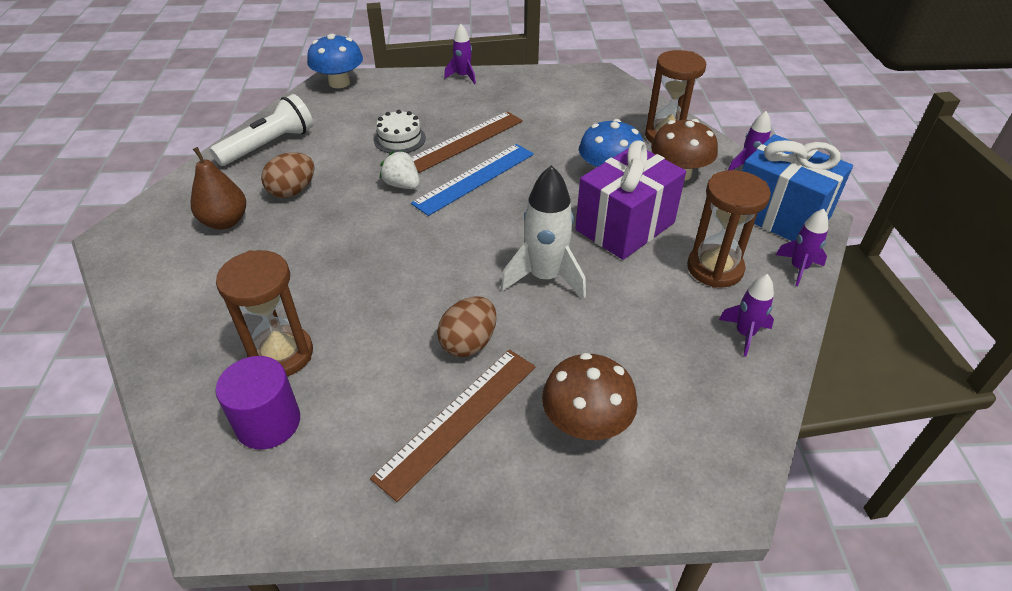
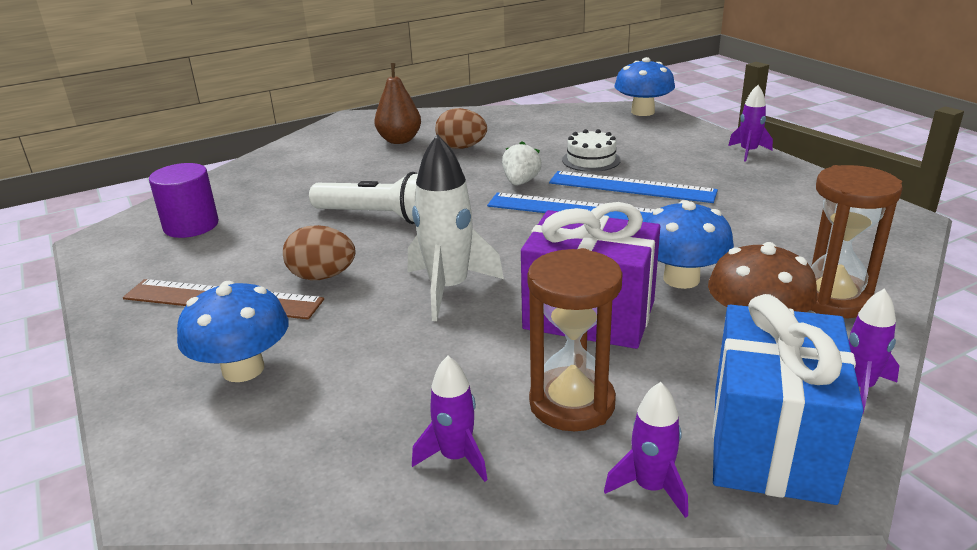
camera: 65 degrees right, 15 degrees down
(269, 145) = (513, 121): white flashlight -> white flashlight (377, 216)
(281, 354) = (264, 207): brown hourglass -> none
(465, 141) = (631, 187): brown ruler -> blue ruler
(586, 423) = (243, 369): brown mushroom -> blue mushroom

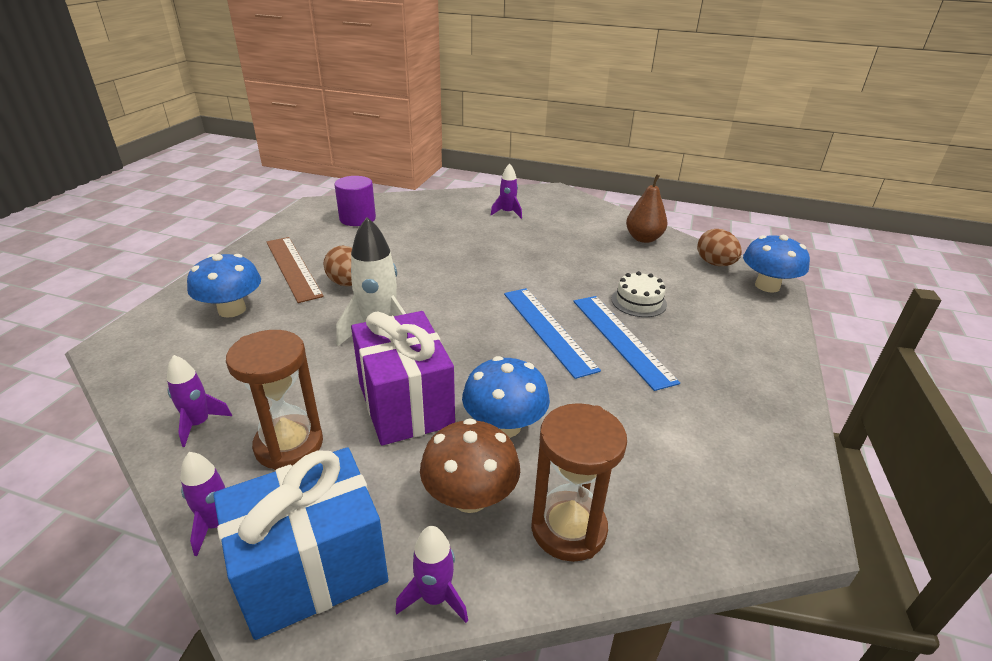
camera: 45 degrees right, 5 degrees up
(377, 216) = (439, 264): white flashlight -> none
(399, 140) = (549, 220): brown pear -> brown pear (643, 238)
(461, 147) = (574, 244): brown egg -> brown egg (715, 264)
(520, 182) = (557, 290): white strawberry -> none
(748, 152) = (784, 371): purple rocket -> purple rocket (507, 213)

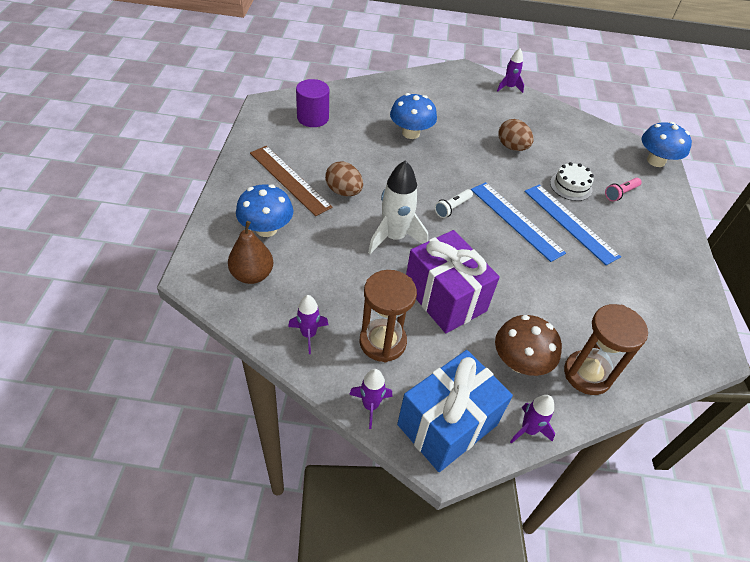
camera: 15 degrees left, 15 degrees up
(471, 310) = (452, 208): none -> white flashlight
(504, 426) = (519, 306): blue mushroom -> blue mushroom (411, 133)
(507, 213) = (436, 100): purple rocket -> purple rocket (509, 87)
(643, 238) = (554, 120): brown pear -> brown pear (252, 275)
(705, 314) = (620, 193): none -> pink flashlight
(715, 264) = (614, 142): brown egg -> brown egg (512, 147)

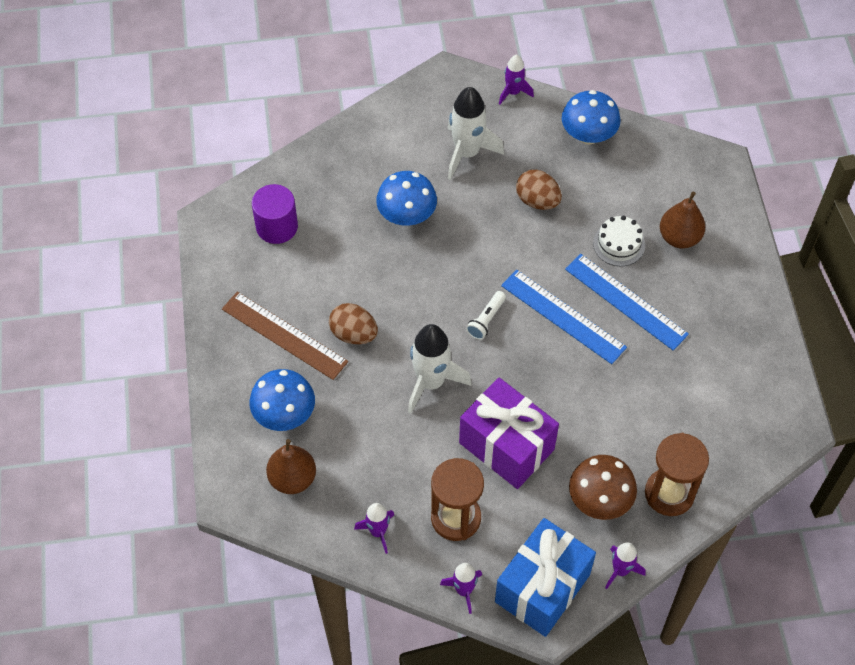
camera: 10 degrees left, 10 degrees up
(466, 110) = (467, 153): none -> white rocket
(620, 193) = (679, 237): pink flashlight -> brown pear
(656, 161) = (717, 170): blue mushroom -> blue mushroom (588, 135)

